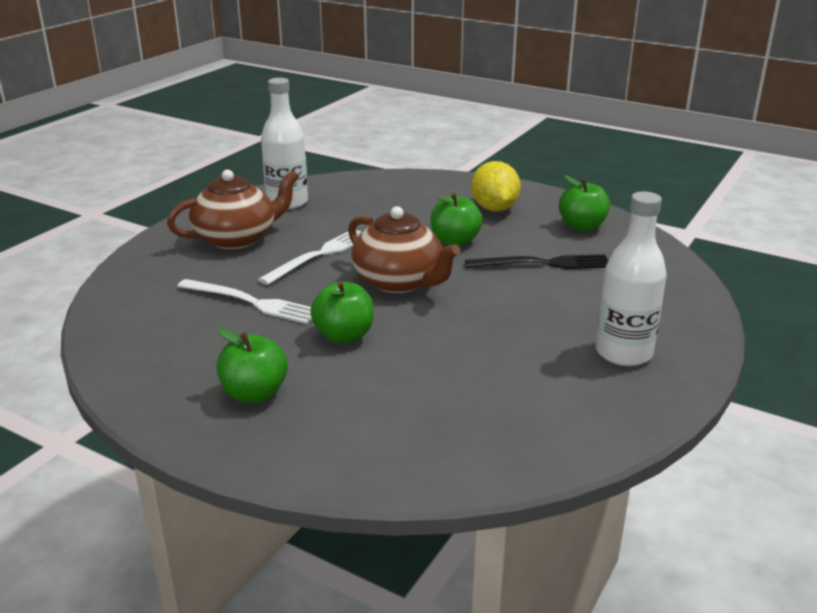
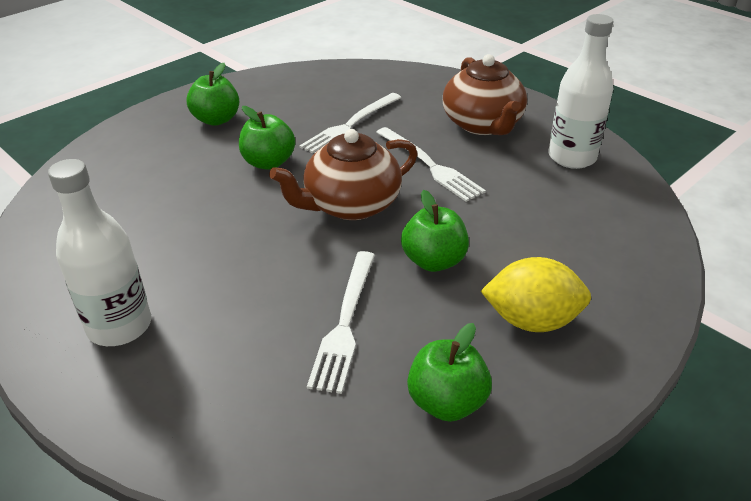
camera: 105 degrees right, 10 degrees up
(543, 264) = (345, 322): black fork -> white fork

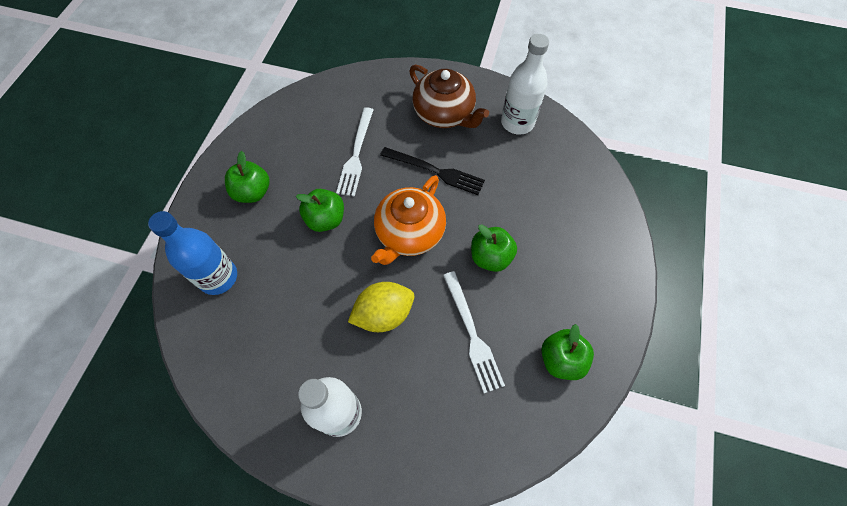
camera: 30 degrees left, 25 degrees up
(118, 168) = (218, 277): none -> blue bottle
(350, 205) = (409, 233): brown teapot -> orange teapot
(429, 165) = (435, 171): white fork -> black fork
(531, 320) = (570, 276): yellow lemon -> yellow lemon (384, 314)

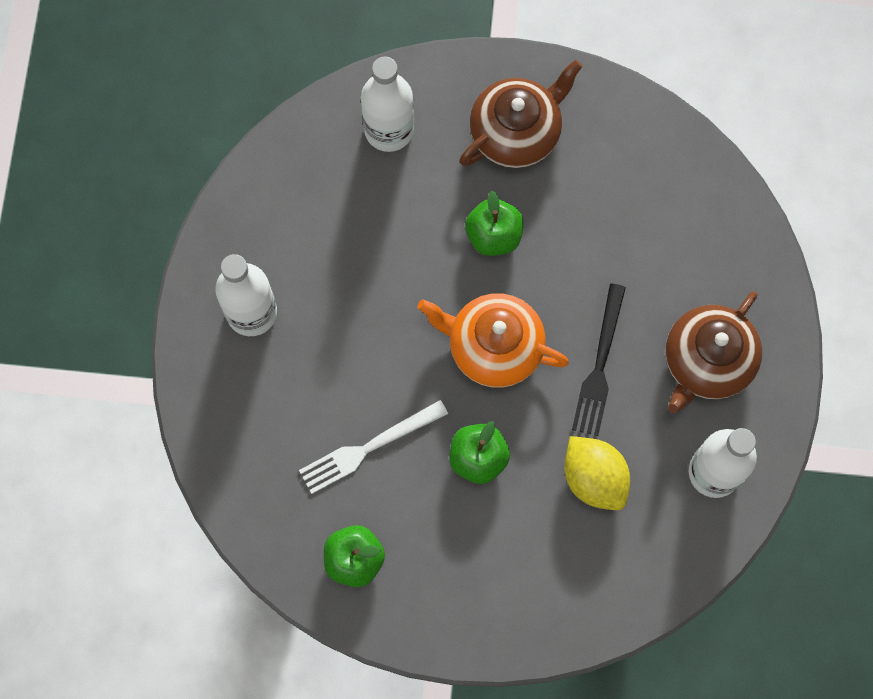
camera: 80 degrees right, 10 degrees up
(218, 277) = (389, 130): blue bottle -> white bottle
(253, 192) = (516, 132): green apple -> brown teapot
(356, 154) = (606, 251): white fork -> none
(384, 314) = (376, 337): yellow lemon -> yellow lemon (594, 478)

